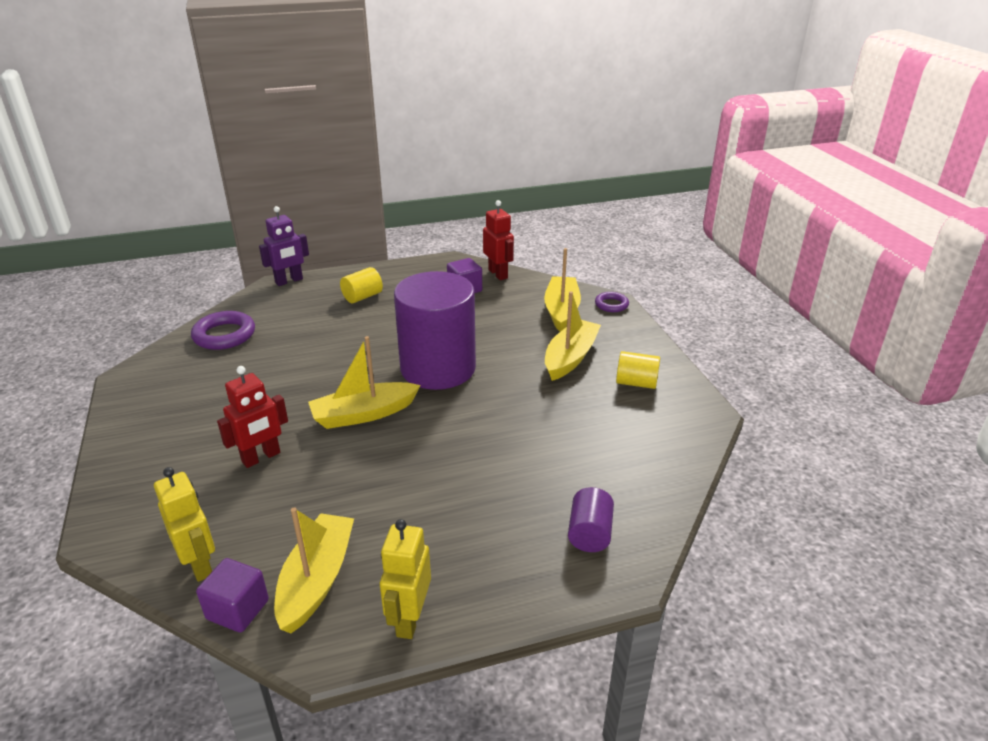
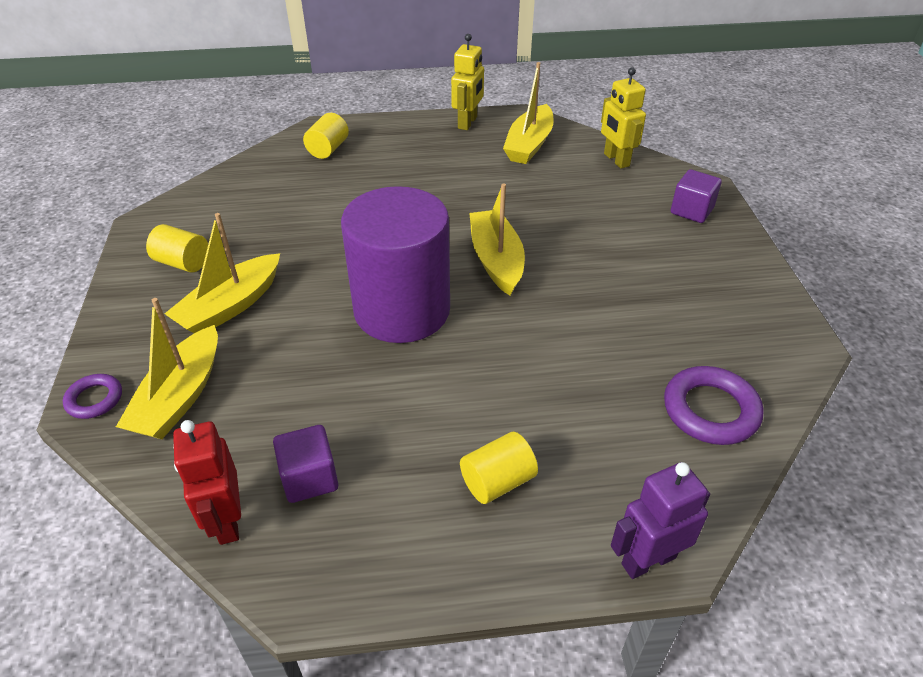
camera: 170 degrees left, 10 degrees up
(238, 609) = (579, 136): purple cube -> purple cube (691, 211)
(261, 457) = (594, 228): red robot -> none
(363, 414) = (496, 260): yellow boat -> yellow boat turned 90 degrees counterclockwise
(589, 533) = (328, 149): purple cylinder -> yellow cylinder

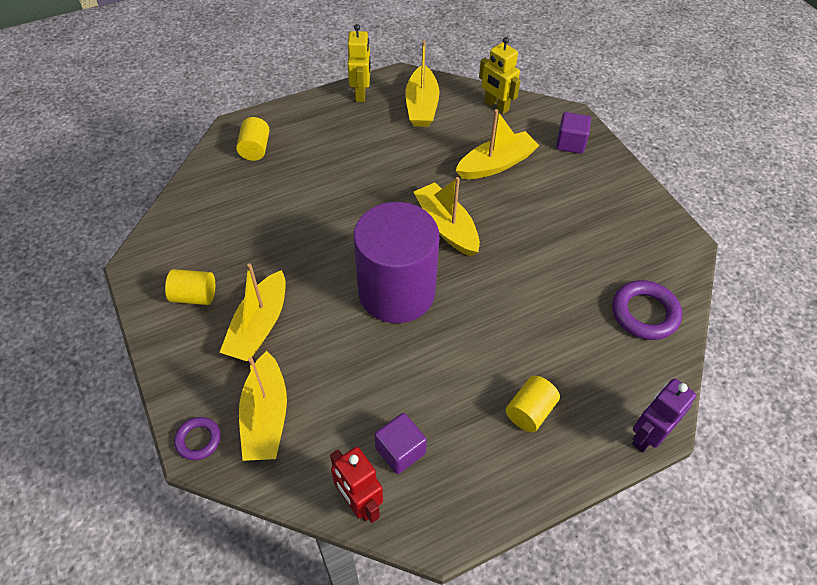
camera: 20 degrees left, 10 degrees up
(588, 213) = (496, 164): none -> yellow boat

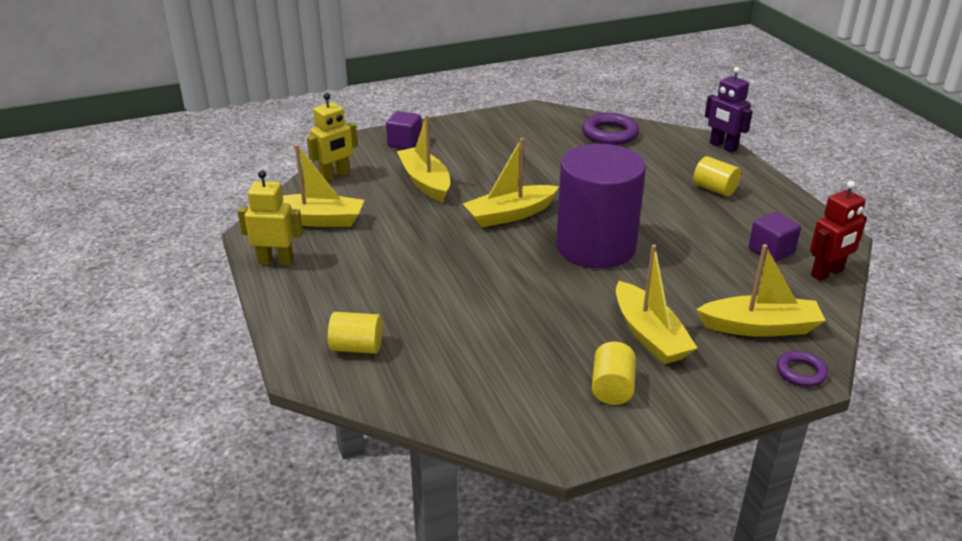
camera: 85 degrees left, 20 degrees down
(259, 326) = (649, 335): yellow boat -> yellow boat turned 45 degrees clockwise

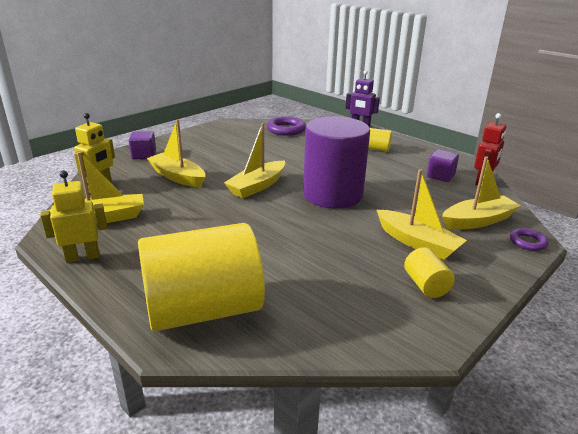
camera: 25 degrees left, 5 degrees down
(357, 347) = (203, 309): yellow cylinder -> yellow cylinder, size x2.39

